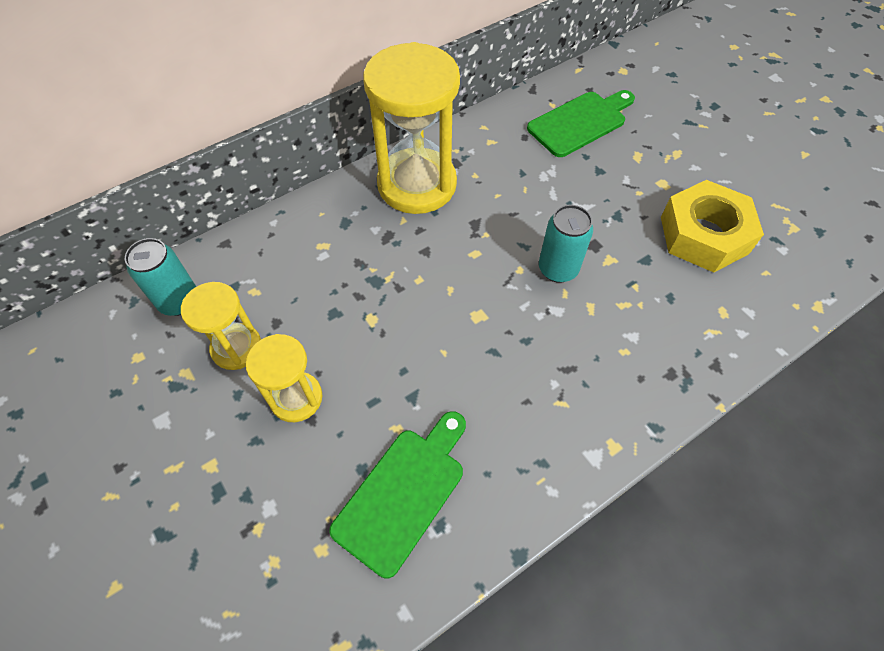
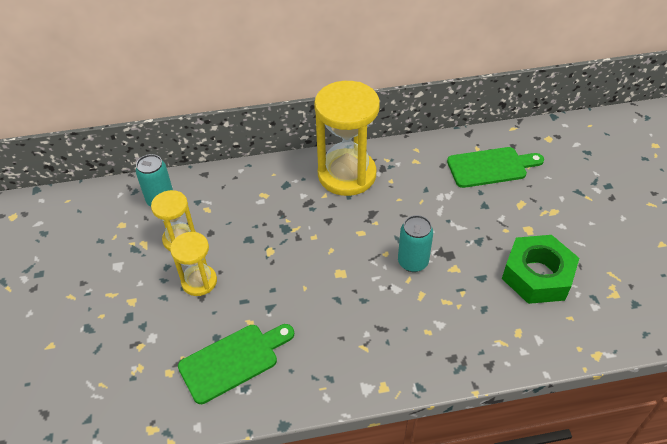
camera: 25 degrees right, 10 degrees down
(704, 235) = (537, 275): yellow nut -> green nut

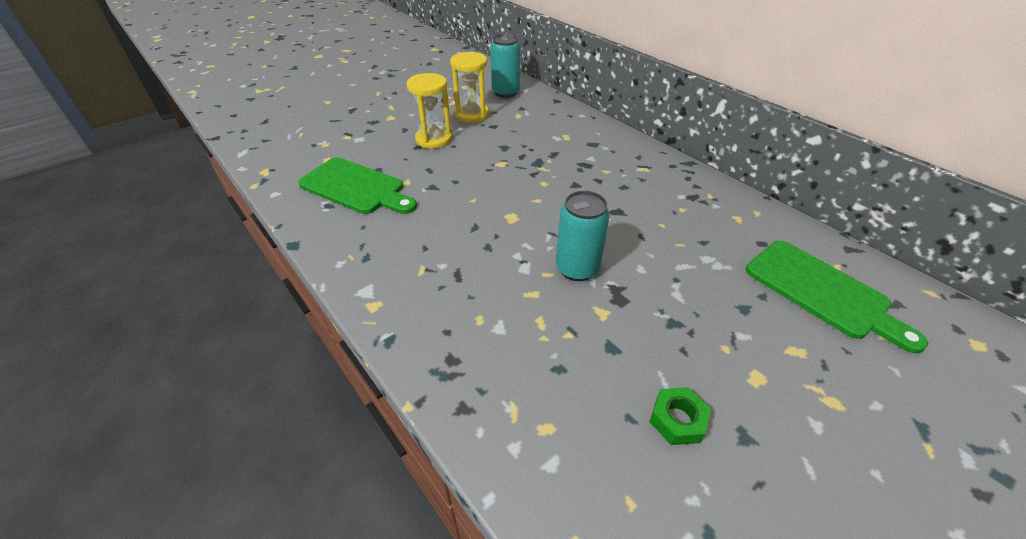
camera: 60 degrees right, 5 degrees down
(347, 175) = (651, 175): yellow hourglass -> none
(537, 275) = (677, 420): green nut -> green nut, size x0.43

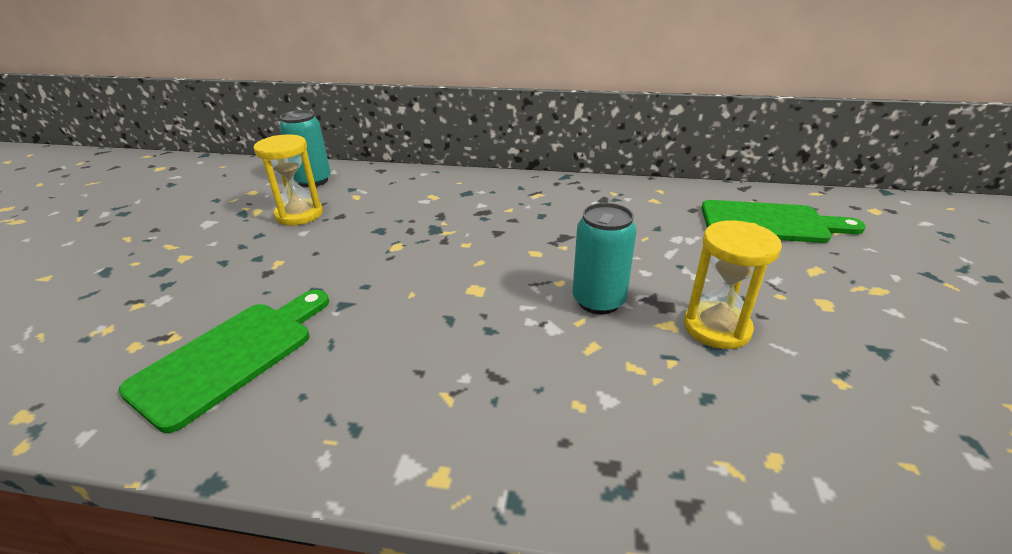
camera: 40 degrees left, 10 degrees down
(356, 187) = (231, 356): green cutting board -> green cutting board turned 45 degrees counterclockwise
(434, 139) = (280, 256): yellow hourglass -> yellow hourglass (716, 328)
(677, 420) = (835, 371): green nut -> none

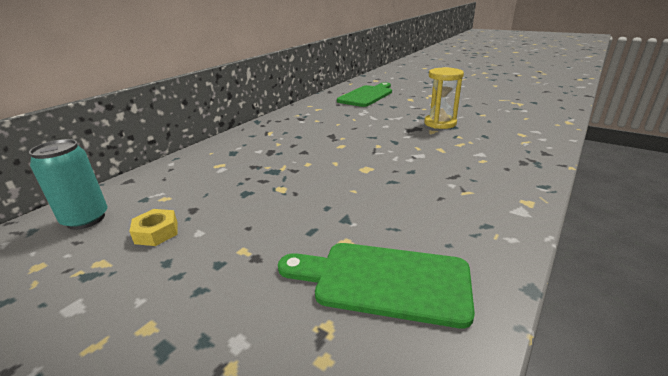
camera: 65 degrees left, 5 degrees down
(231, 356) = (384, 281): green cutting board -> green cutting board turned 45 degrees counterclockwise
(299, 214) = (156, 232): yellow hourglass -> yellow nut
(598, 301) = (403, 140): turquoise can -> none

